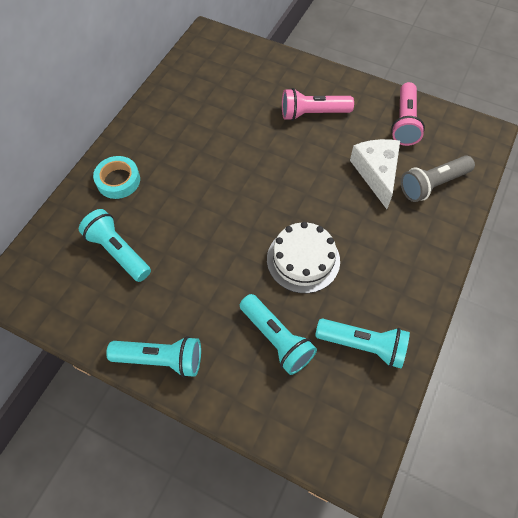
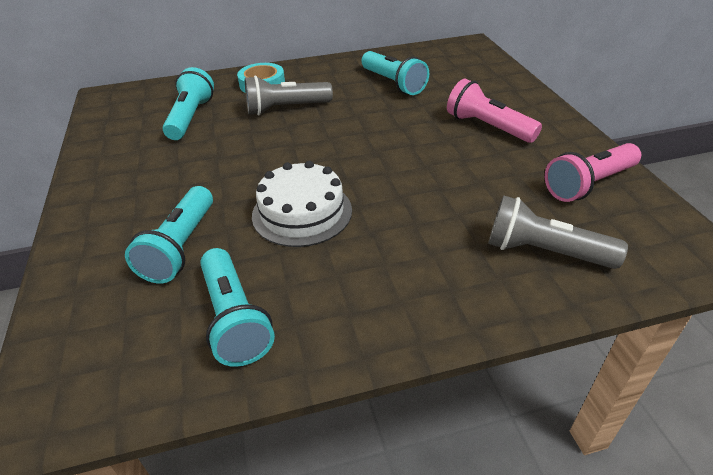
camera: 50 degrees right, 20 degrees down
(161, 359) = (95, 191): turquoise flashlight -> turquoise flashlight (393, 83)
(173, 190) = (286, 109): none -> grey flashlight
(376, 173) = (486, 202): white cheese -> none

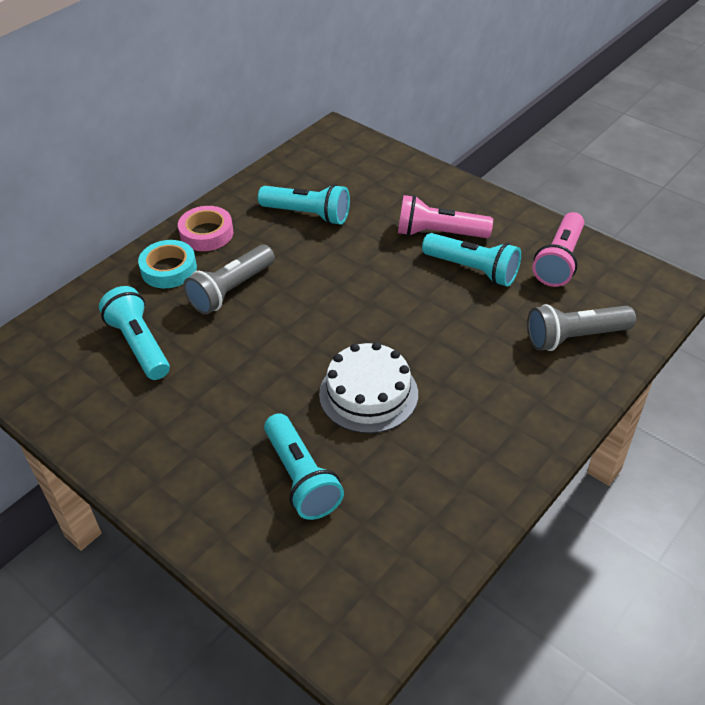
camera: 35 degrees left, 5 degrees up
(235, 319) = (414, 507): turquoise flashlight -> turquoise flashlight (472, 269)
(310, 73) = (206, 233): none -> pink tape

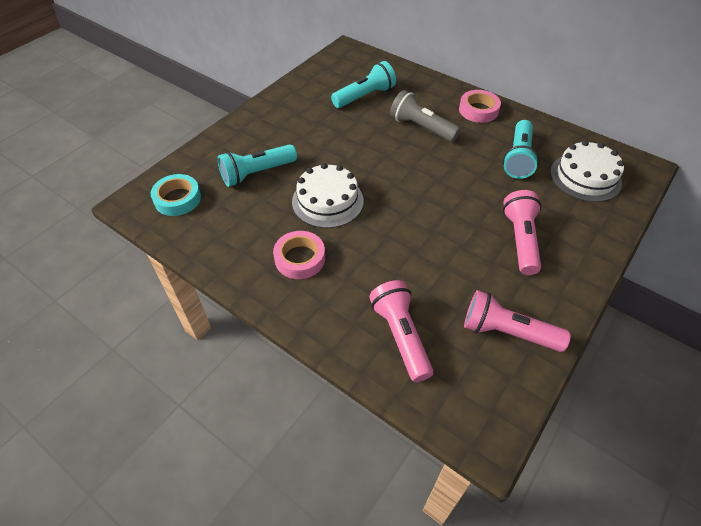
camera: 85 degrees right, 5 degrees up
(169, 269) = (436, 98): turquoise tape -> turquoise tape (177, 199)
(346, 172) = (585, 177): none -> white cake
(471, 423) = (300, 258): none -> pink tape
(472, 269) = (477, 263): turquoise flashlight -> none
(574, 337) = (400, 336): grey flashlight -> pink flashlight

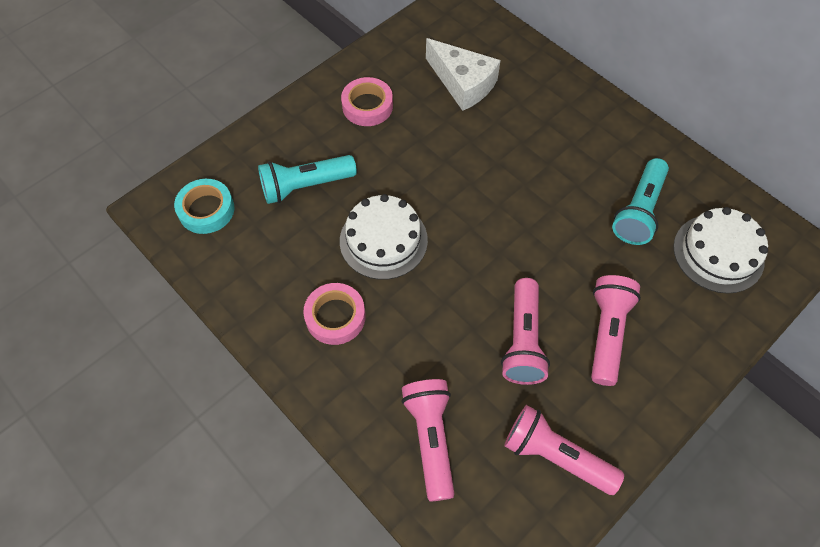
camera: 10 degrees right, 10 degrees up
(364, 96) = (463, 83): turquoise flashlight -> white cheese
(421, 128) = (525, 145): grey flashlight -> none
(456, 254) = (523, 340): none -> pink flashlight
(478, 110) = (607, 127): pink tape -> pink tape (367, 106)

